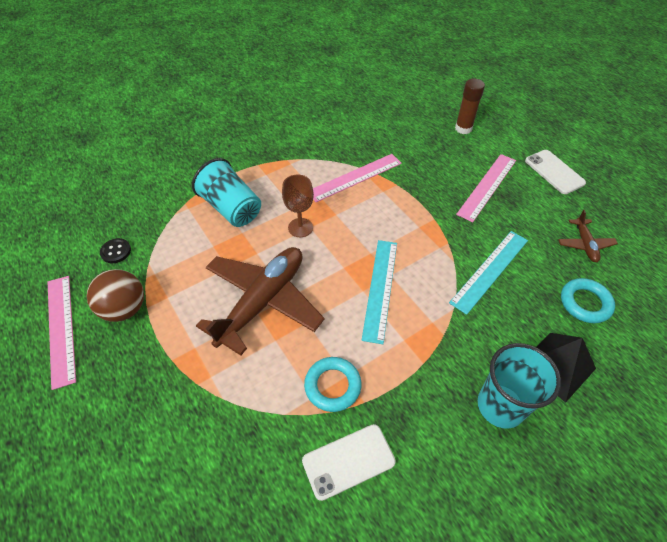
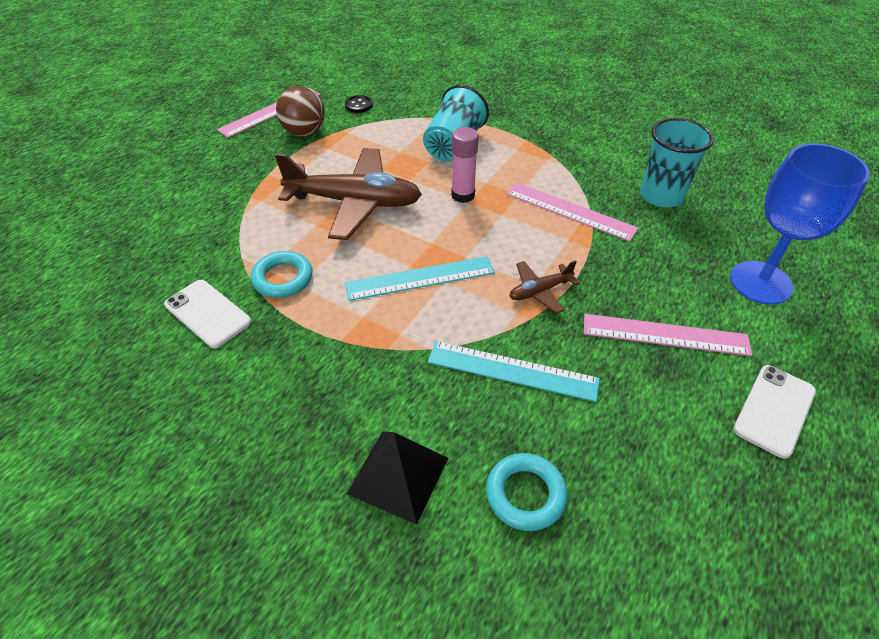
camera: 65 degrees right, 5 degrees down
(300, 227) = (463, 195): brown goblet -> pink glue stick
(463, 128) = (760, 282): brown glue stick -> blue goblet
(500, 405) = (314, 424): turquoise cup -> turquoise cup (661, 196)
(584, 244) = (644, 477): brown plane -> brown plane (540, 291)

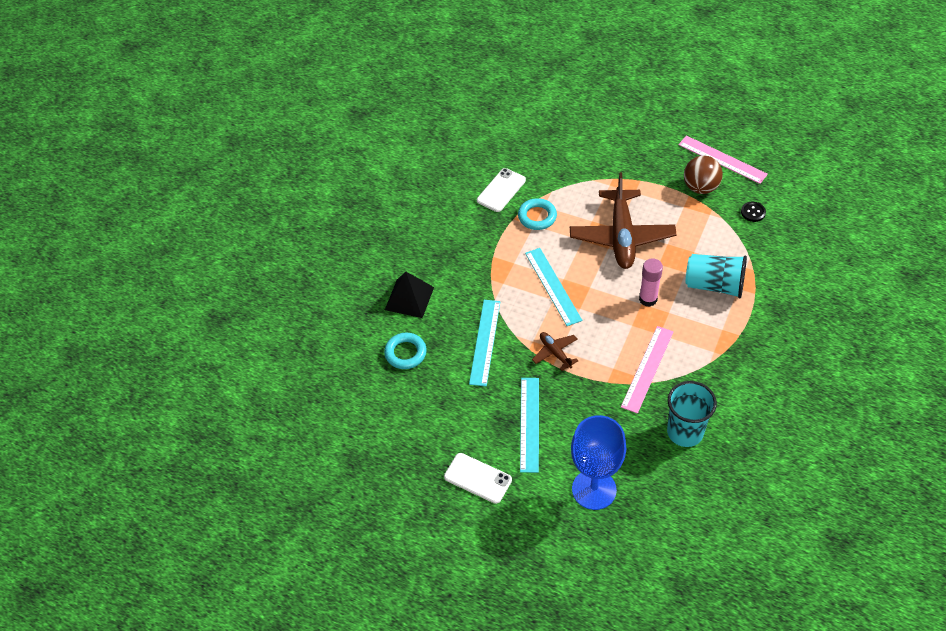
camera: 85 degrees right, 5 degrees up
(665, 335) = (529, 424): pink ruler -> turquoise ruler

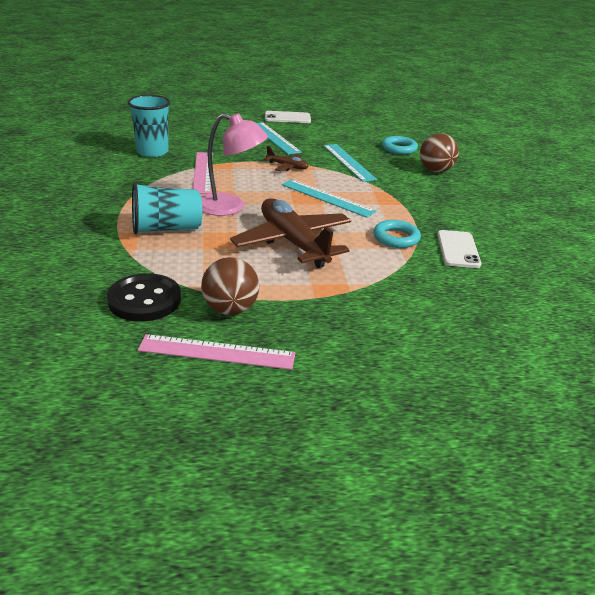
camera: 145 degrees right, 20 degrees down
(409, 298) = (435, 170): black pyramid -> brown ball
(594, 489) = (206, 124): blue goblet -> none
(648, 299) = (230, 207): pink glue stick -> pink lamp
(753, 212) = (144, 300): black button -> black button, size x2.04

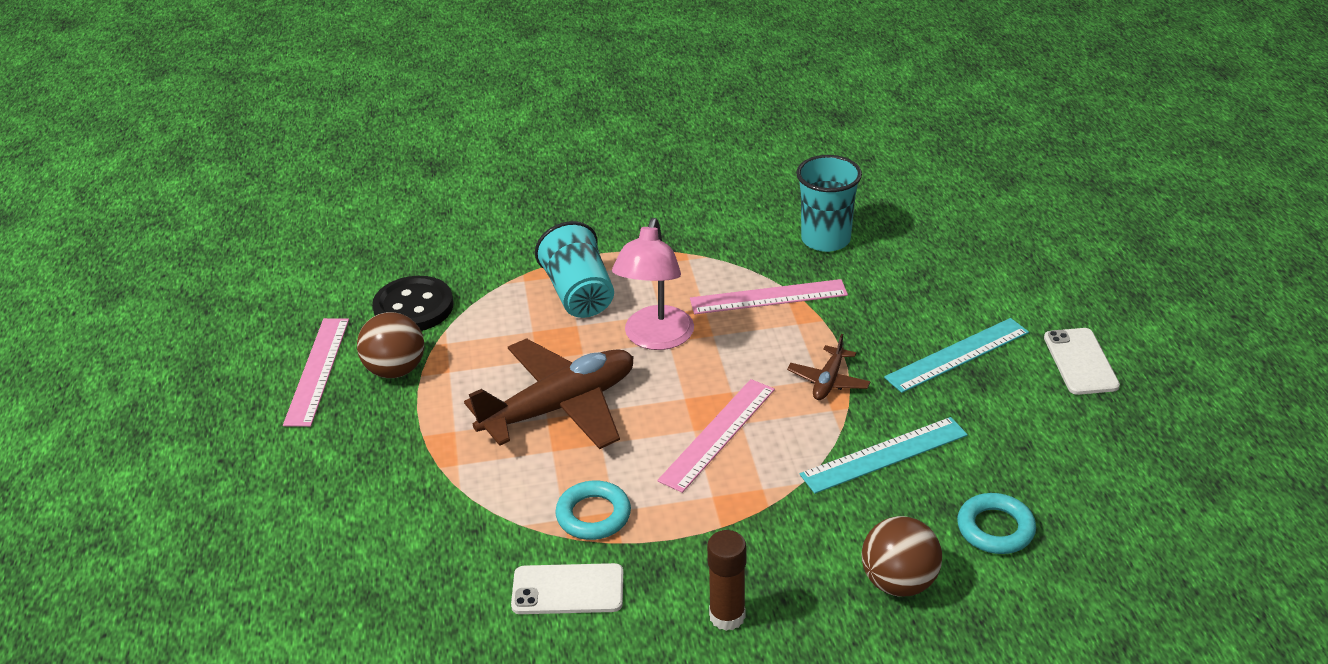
camera: 90 degrees right, 5 degrees up
(327, 198) = (718, 434): turquoise ruler -> pink ruler
(466, 209) = (727, 616): none -> brown glue stick

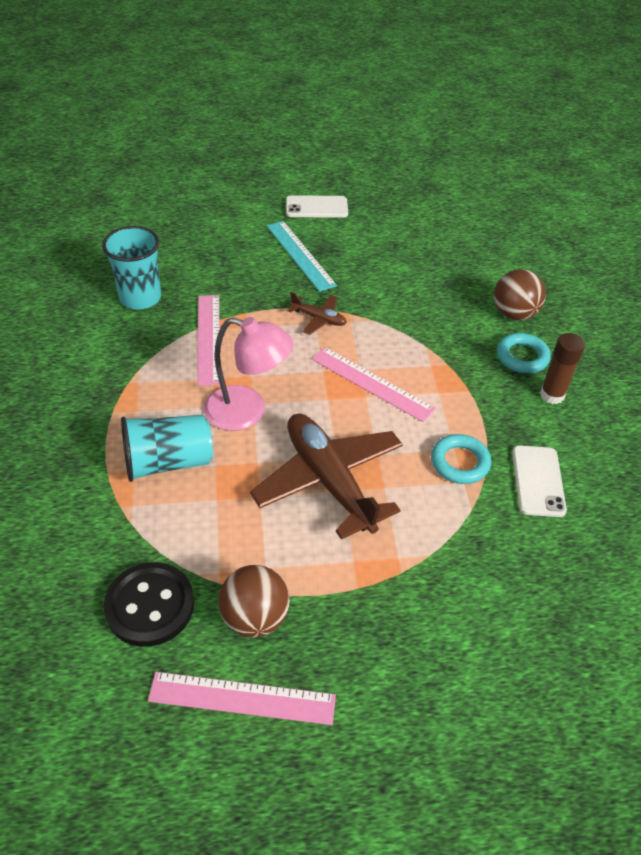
camera: 90 degrees left, 10 degrees up
(884, 455) = (399, 303): turquoise ruler -> none
(995, 528) = (466, 268): turquoise ring -> turquoise ring (522, 357)

